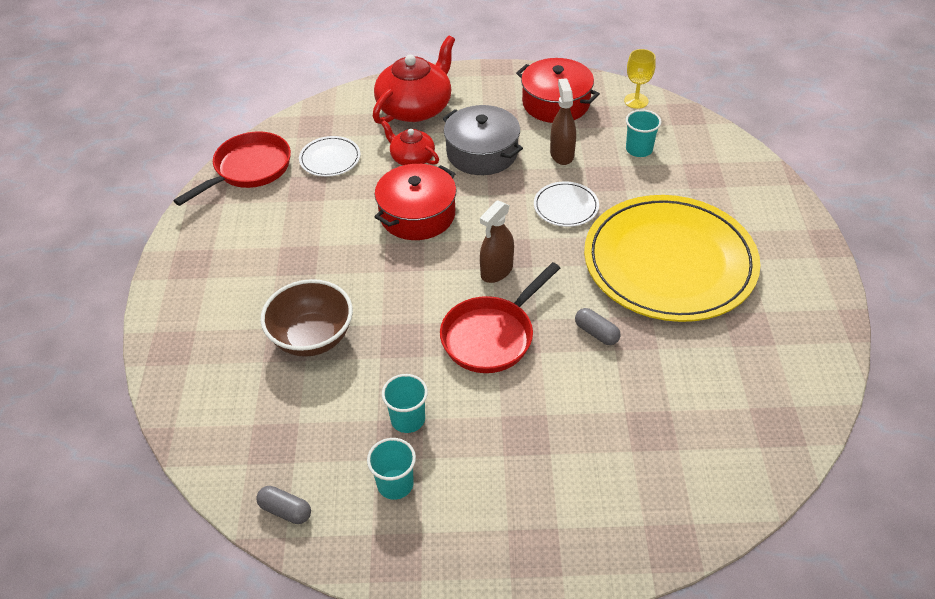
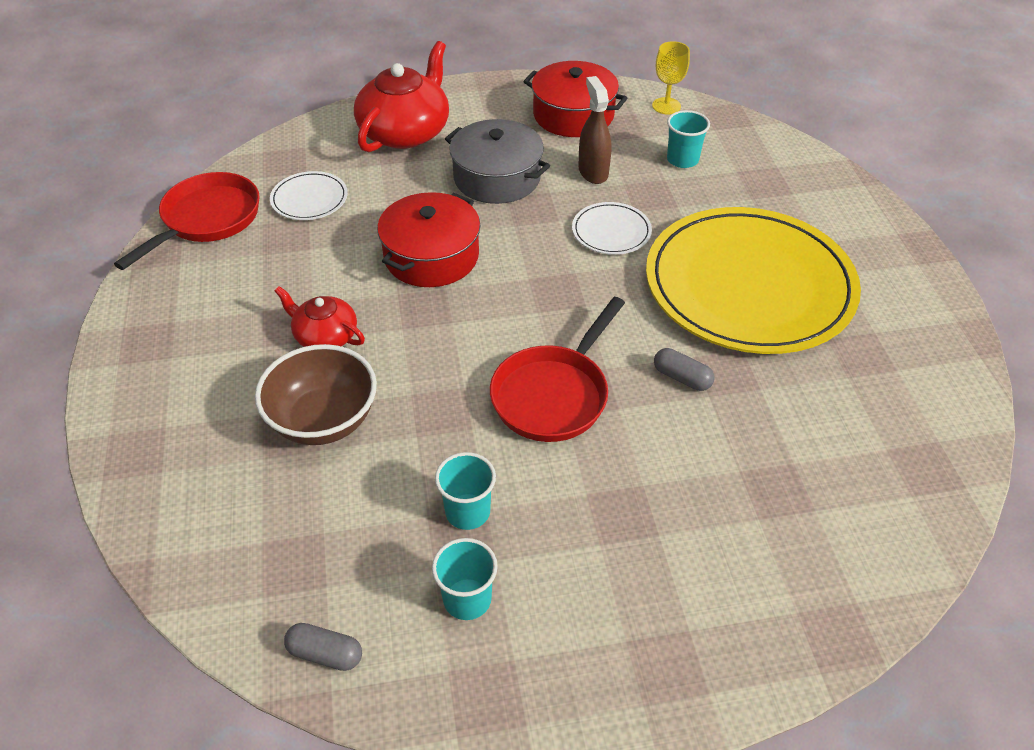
camera: 10 degrees left, 0 degrees up
(412, 158) = (412, 190): red teapot -> red teapot (325, 336)
(496, 271) = (543, 315): brown spray bottle -> none

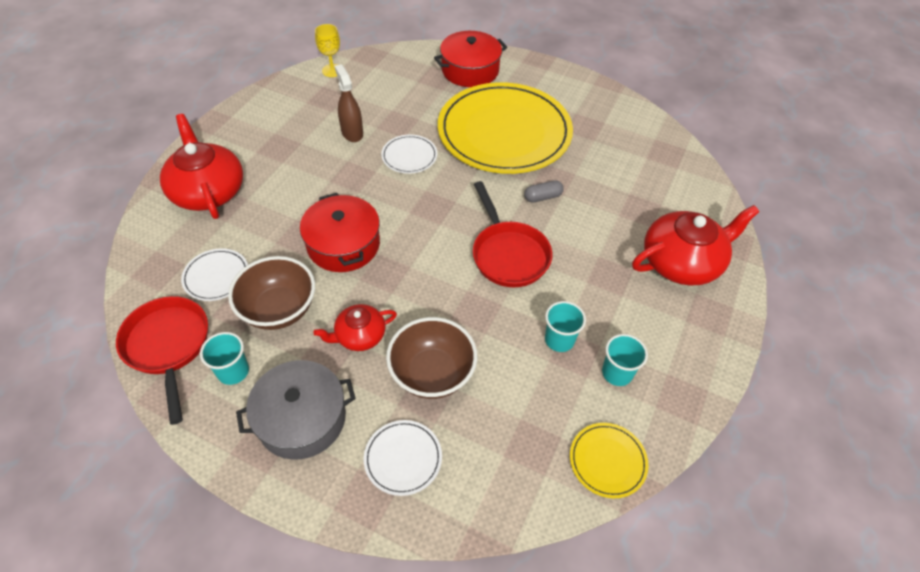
camera: 55 degrees left, 5 degrees up
(200, 455) = (403, 458): none -> white plate
(307, 261) = (279, 309): none -> brown bowl
(325, 654) = (607, 461): grey capsule -> yellow plate
(497, 177) = (307, 175): grey pot -> grey pot (302, 419)
(573, 115) = (291, 110): red pot -> red pot (470, 70)
(593, 172) = (352, 133): brown spray bottle -> brown spray bottle turned 45 degrees clockwise
(682, 160) = (384, 94): turquoise cup -> turquoise cup (233, 371)
(731, 586) = (682, 262): none -> red teapot

